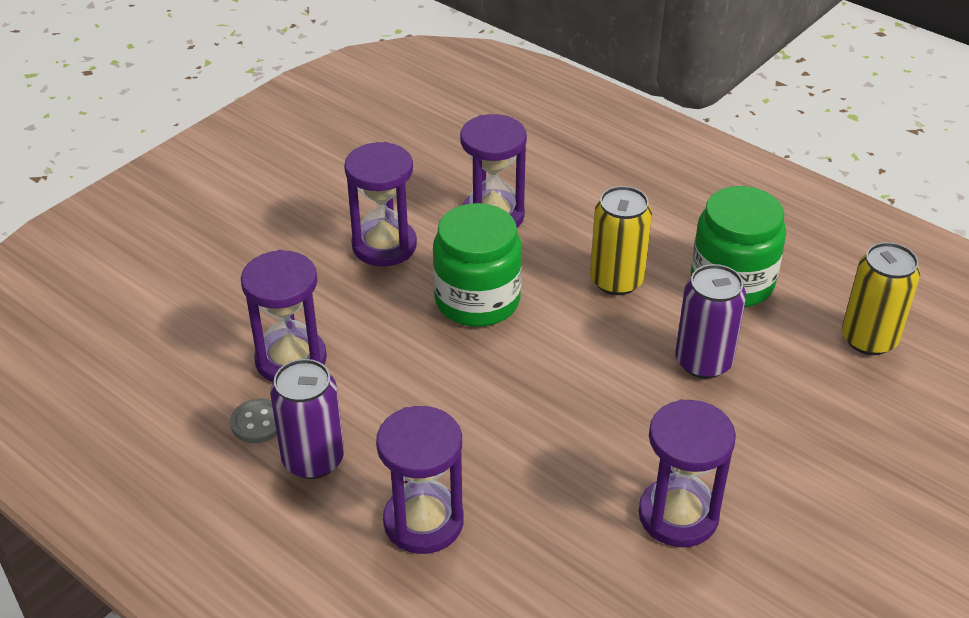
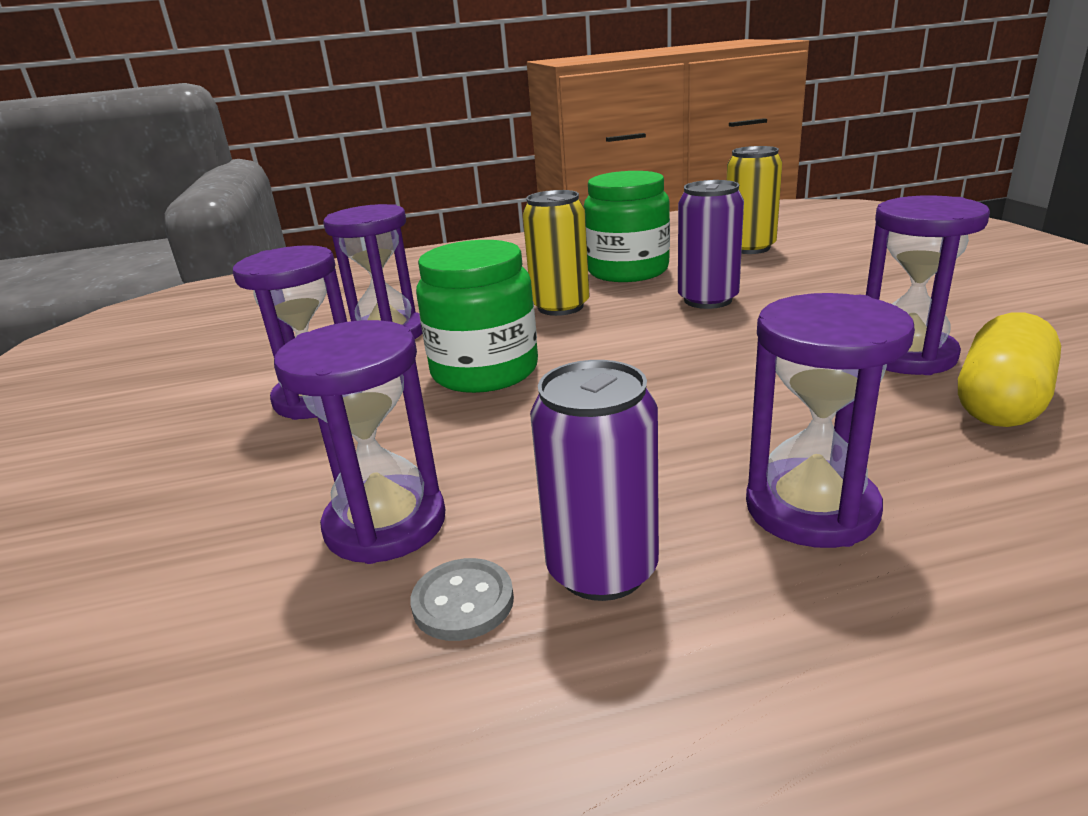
camera: 50 degrees left, 15 degrees down
(632, 583) = (1001, 402): none -> yellow capsule

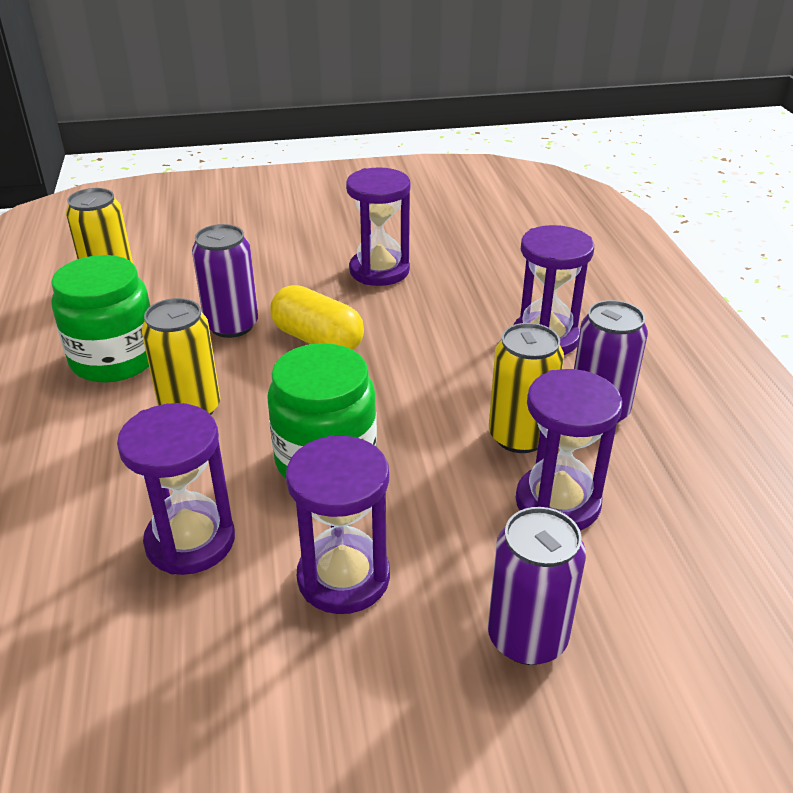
camera: 90 degrees left, 10 degrees up
(184, 503) = (527, 637): none -> purple can
(463, 602) = (629, 462): grey button -> none
(528, 488) = (519, 436): none -> yellow can
(1001, 402) = (447, 260): yellow capsule -> yellow capsule (318, 340)

